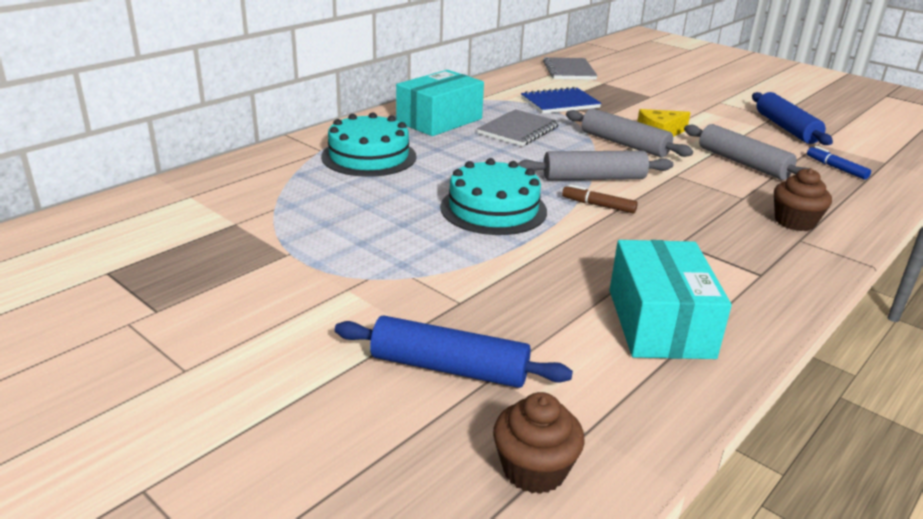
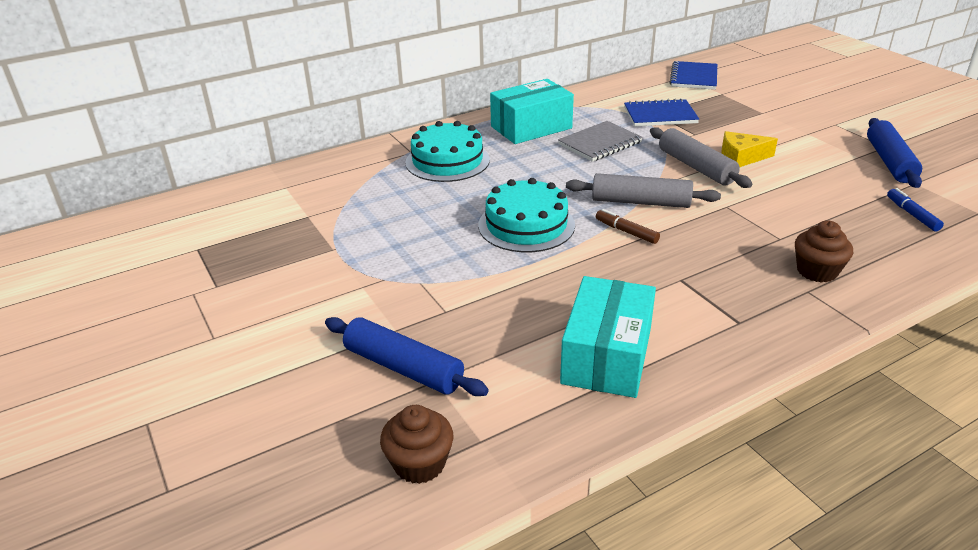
camera: 20 degrees right, 5 degrees up
(569, 71) = (693, 77): grey notebook -> blue notebook
(743, 163) = (808, 199): grey rolling pin -> none

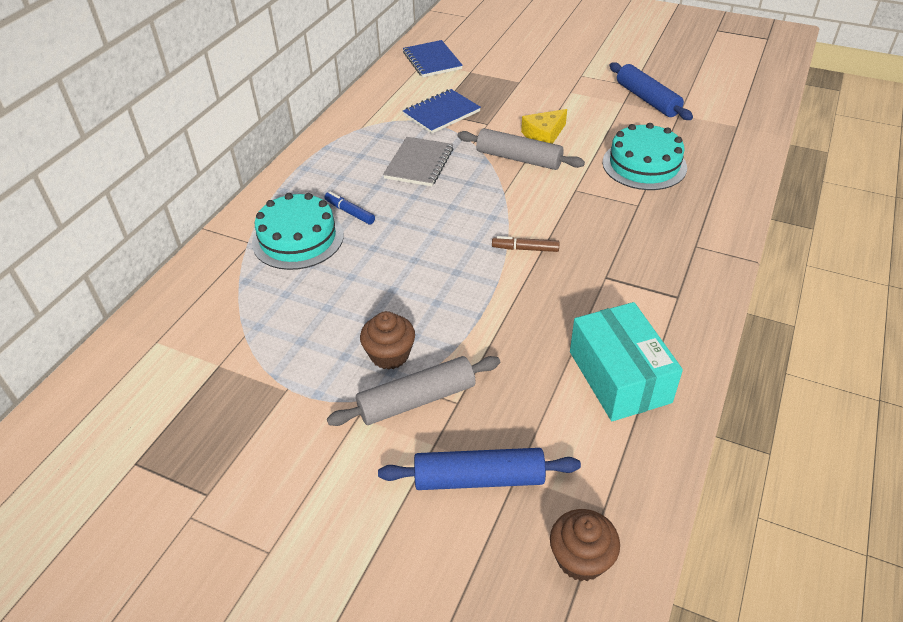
camera: 35 degrees left, 10 degrees up
(526, 225) = (439, 279): turquoise cake -> turquoise cake (644, 165)
(531, 127) = (340, 168): turquoise box -> none
(640, 202) = (508, 213): grey rolling pin -> grey rolling pin (416, 400)
(817, 271) = (686, 224): brown cupcake -> brown cupcake (390, 355)
(912, 214) = (700, 145): blue marker -> blue marker (350, 212)

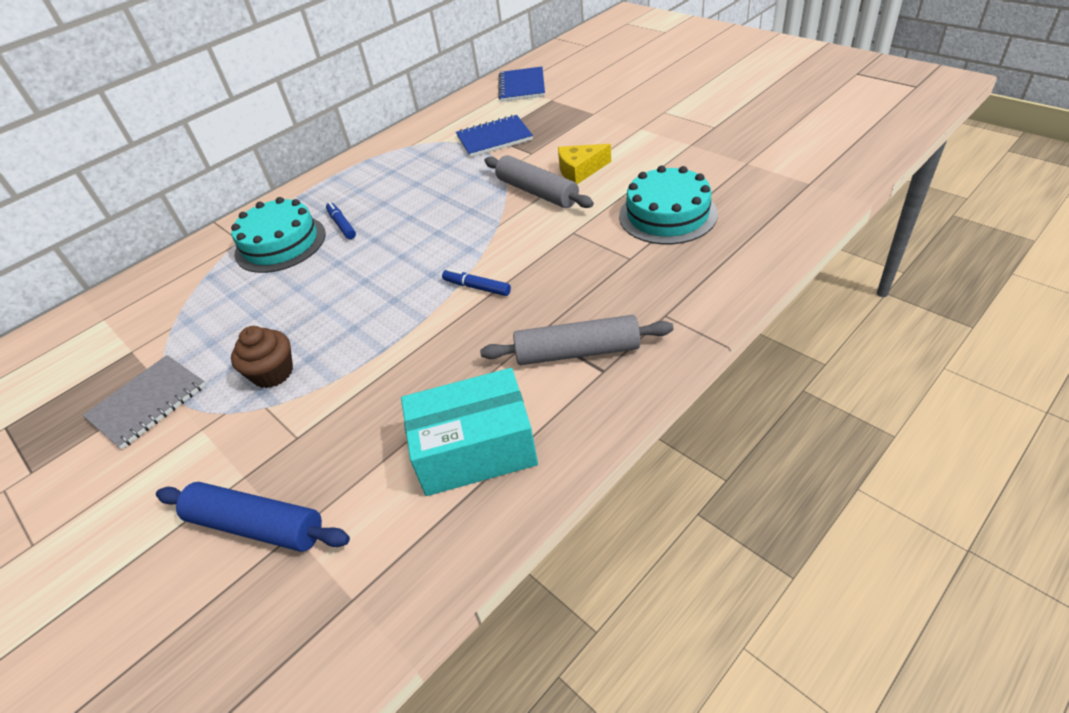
camera: 25 degrees right, 0 degrees up
(416, 400) = (262, 425): grey rolling pin -> grey rolling pin (577, 352)
(419, 163) = (437, 185): grey notebook -> grey notebook (148, 403)
(525, 249) = (477, 287): brown marker -> blue marker
(581, 558) = (286, 651): brown cupcake -> none
(619, 376) = (475, 449): turquoise box -> turquoise box turned 75 degrees clockwise
(647, 99) = (720, 143): blue rolling pin -> none

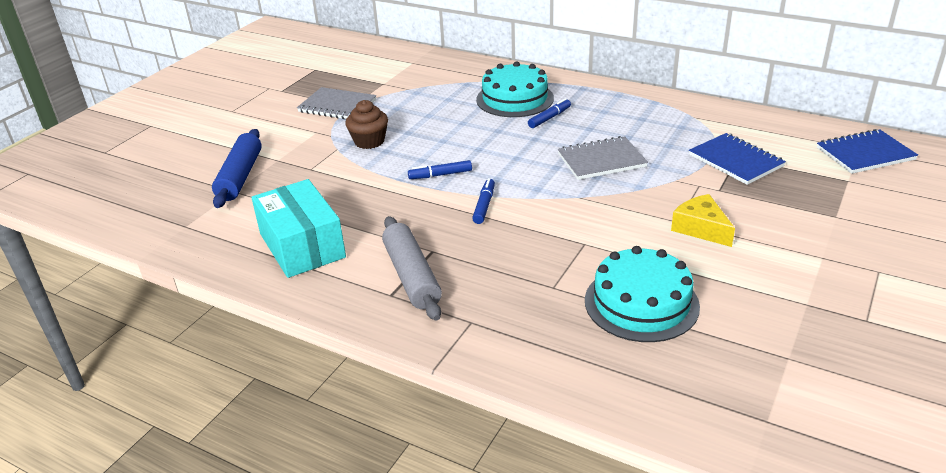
camera: 70 degrees right, 10 degrees down
(396, 315) = (440, 175): none -> blue marker
(445, 204) = (601, 160): none -> grey notebook
(537, 192) = (645, 208): grey rolling pin -> none

